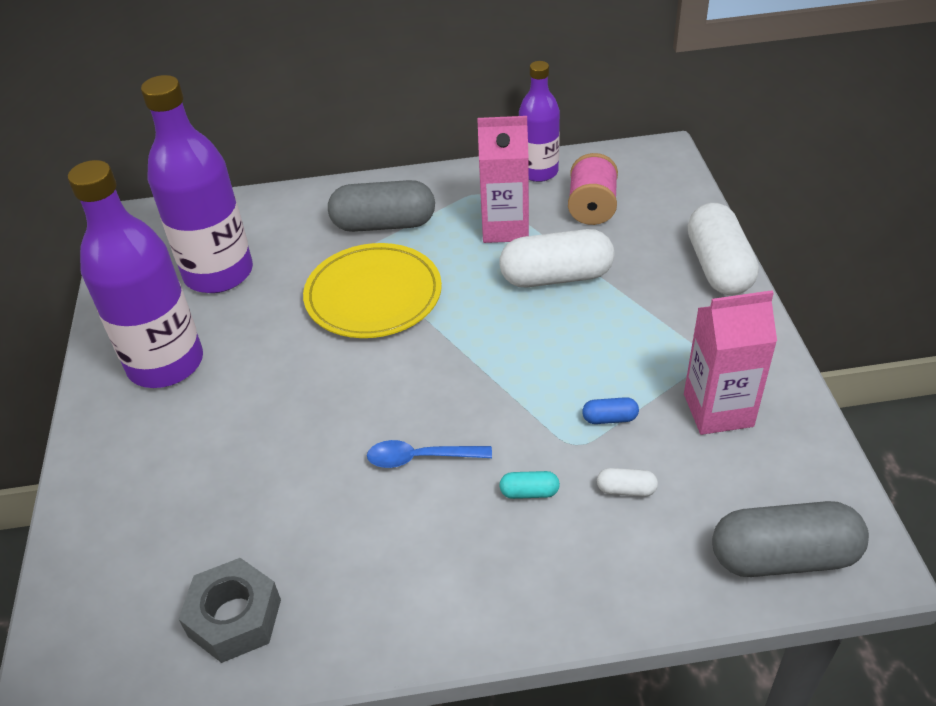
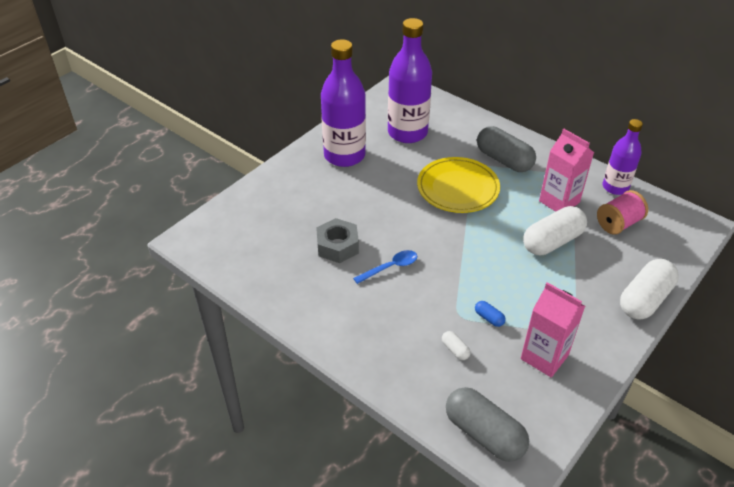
camera: 45 degrees right, 0 degrees up
(235, 618) = (259, 266): grey nut -> grey nut (337, 246)
(420, 458) = (390, 267): blue spoon -> blue spoon turned 105 degrees clockwise
(529, 492) = (414, 316): turquoise capsule -> none
(556, 277) = (552, 241): white capsule -> white capsule turned 75 degrees counterclockwise

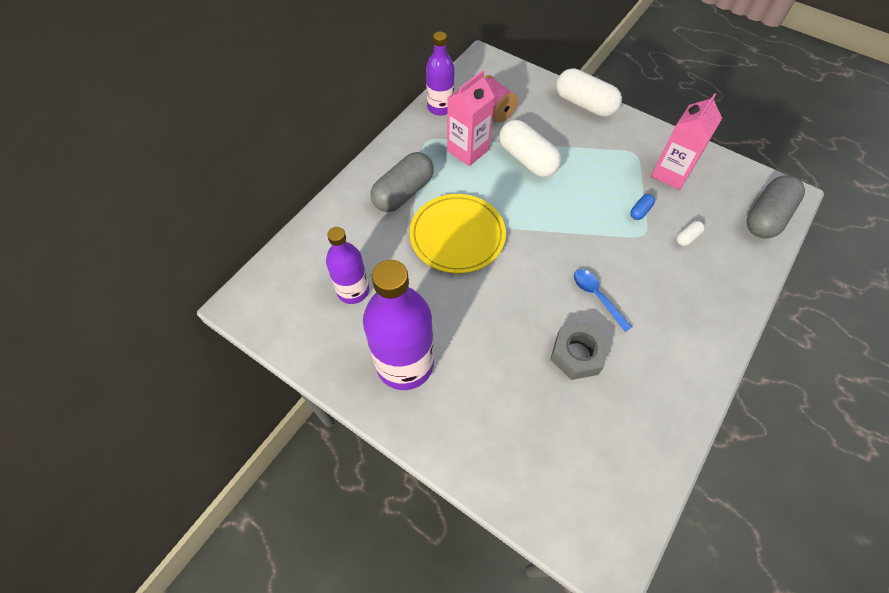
camera: 95 degrees left, 15 degrees up
(407, 132) = (353, 291): purple bottle -> purple bottle, size x0.61

